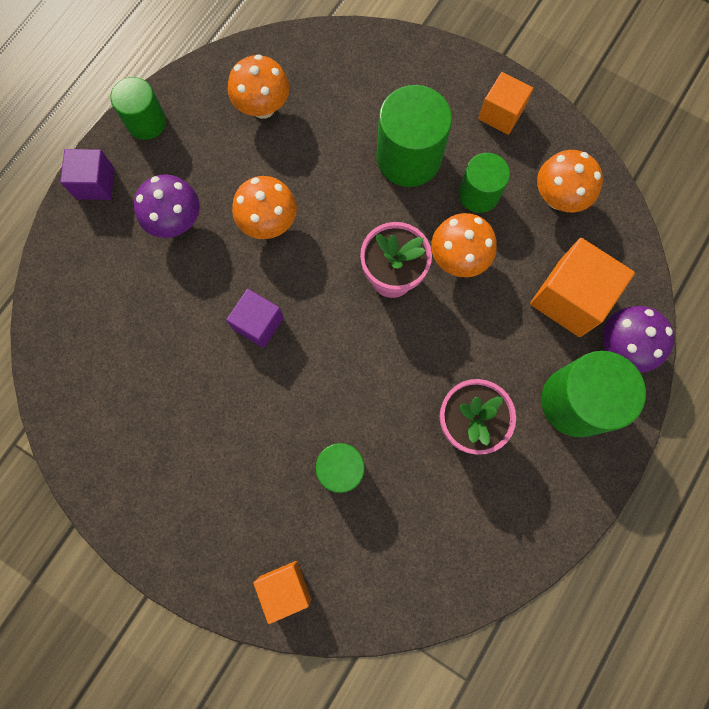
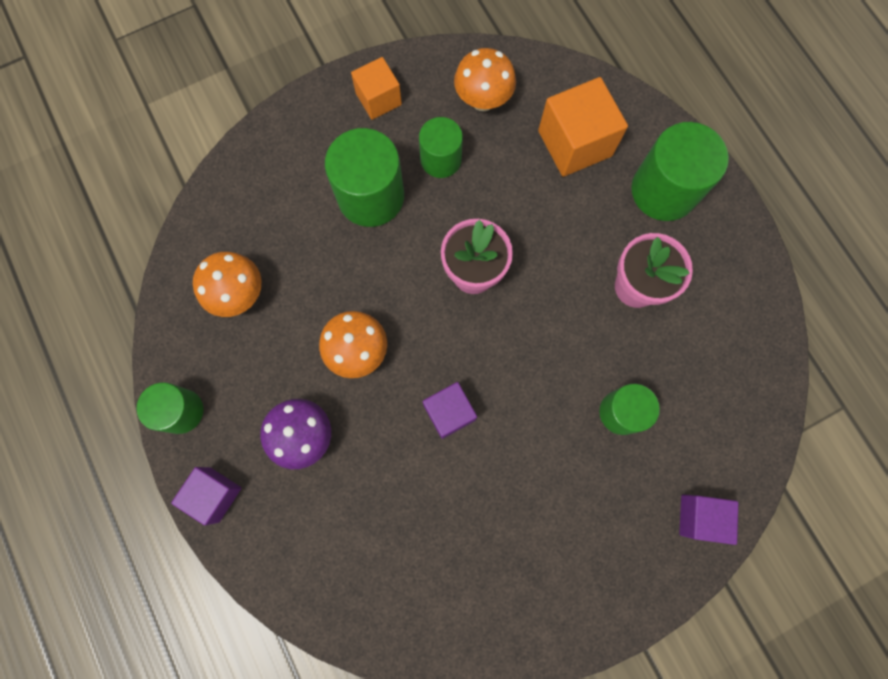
camera: 60 degrees left, 0 degrees up
(285, 588) = (699, 517): orange cube -> purple cube
(458, 258) = (489, 209): orange mushroom -> none
(621, 347) = (638, 129): purple mushroom -> none

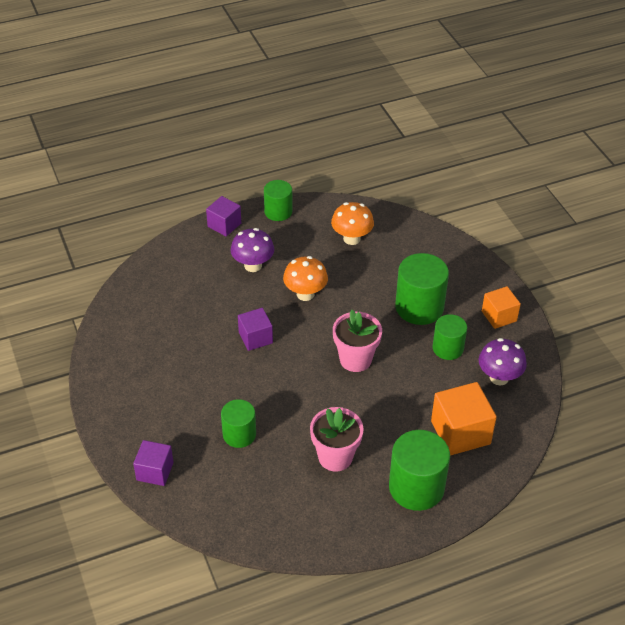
camera: 95 degrees right, 30 degrees down
(483, 100) = (499, 377): orange mushroom -> purple mushroom

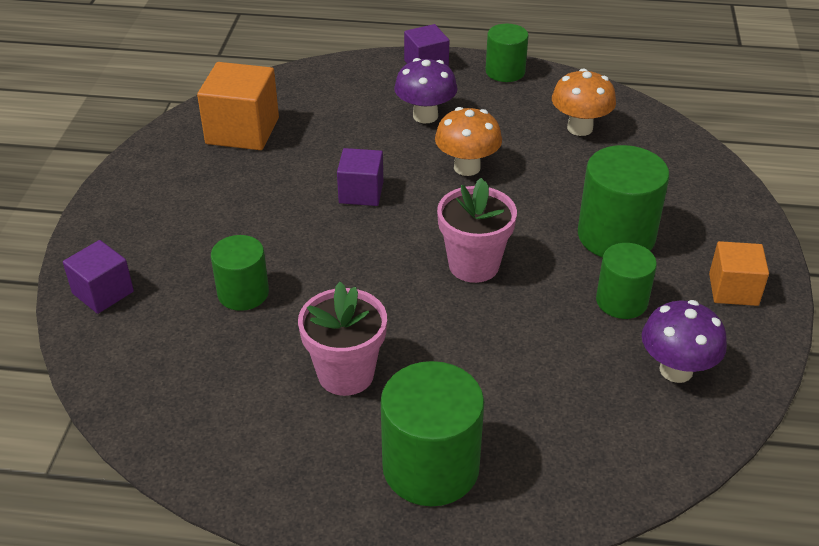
camera: 30 degrees right, 5 degrees down
(460, 432) = (558, 420): orange cube -> orange cube (242, 131)

